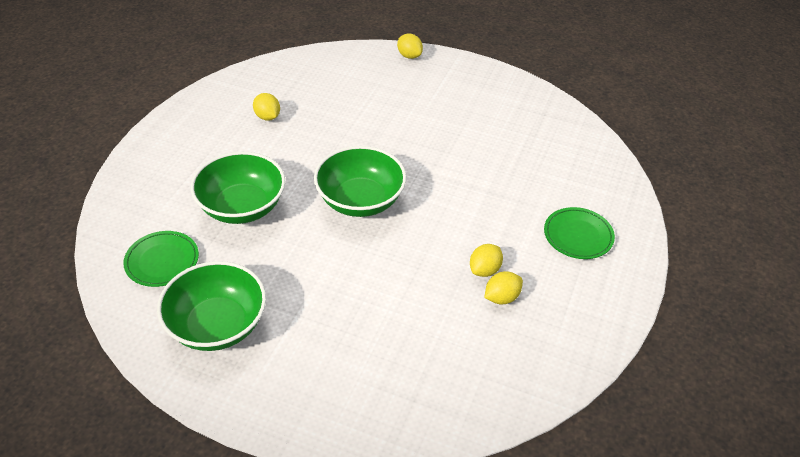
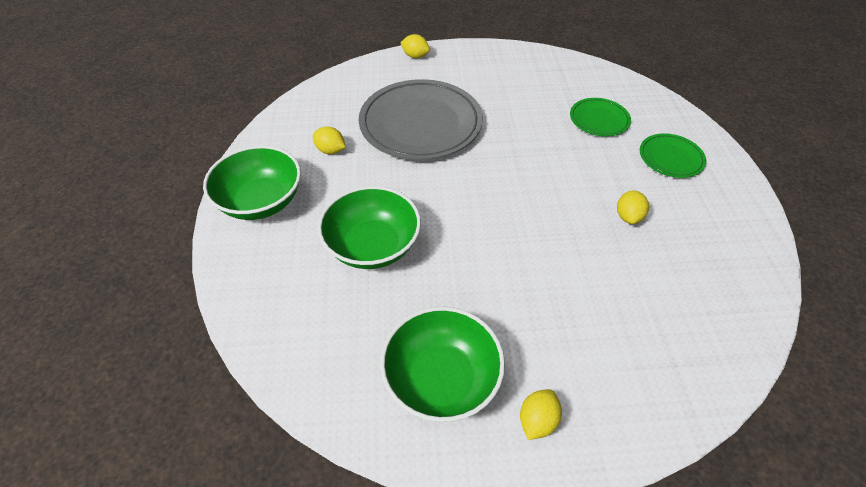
camera: 25 degrees left, 5 degrees up
(162, 261) = (334, 336): green plate -> green plate (599, 120)
(360, 200) = (476, 196): green bowl -> green bowl (261, 201)
(363, 120) = (420, 124): none -> grey plate
(501, 297) = (661, 235): yellow lemon -> yellow lemon (537, 420)

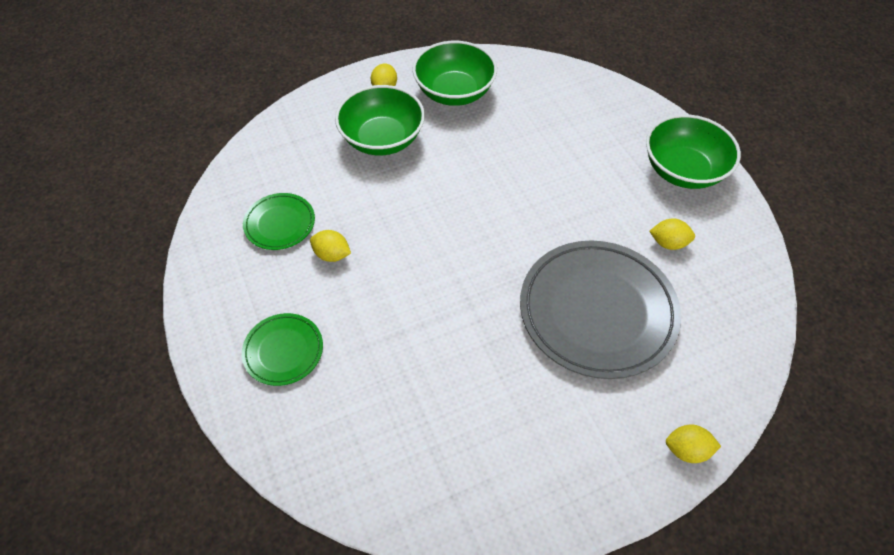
camera: 160 degrees right, 5 degrees up
(372, 246) = (556, 160): green bowl -> green bowl (382, 139)
(599, 120) = (378, 393): green plate -> green plate (280, 224)
(628, 217) = (332, 255): yellow lemon -> yellow lemon turned 60 degrees counterclockwise

